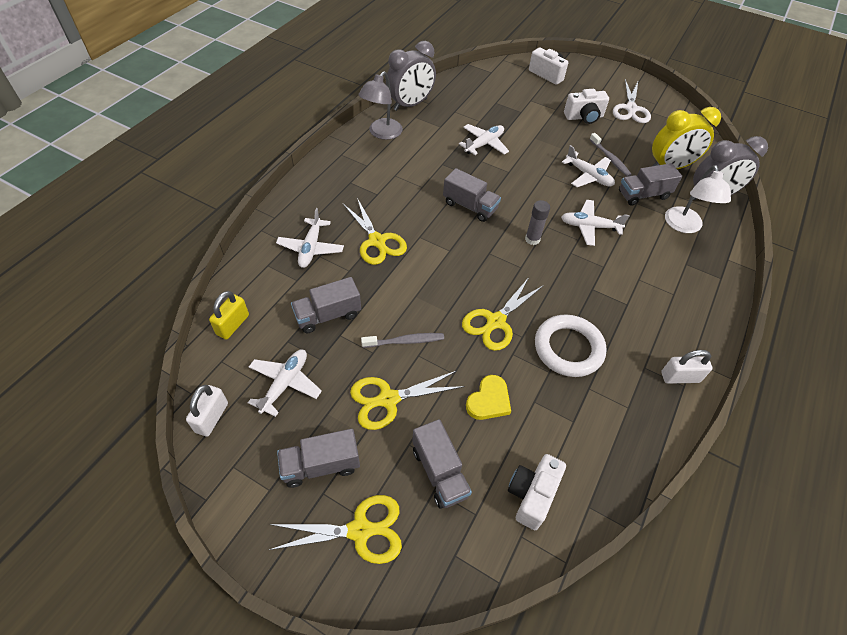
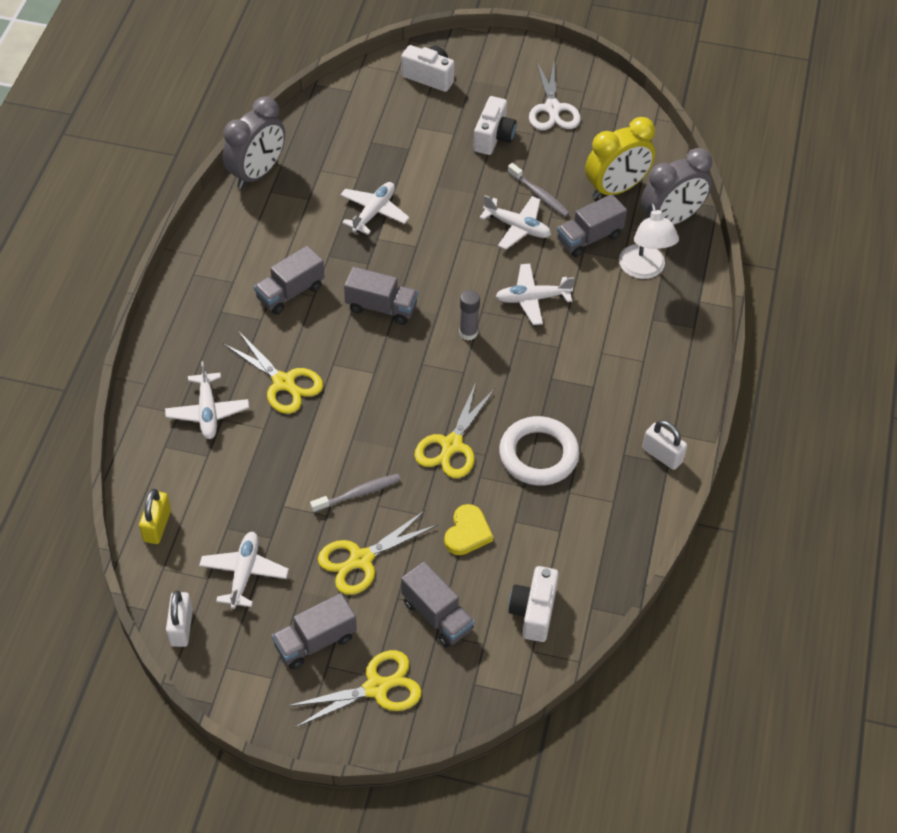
camera: 15 degrees left, 0 degrees up
(328, 315) = (261, 487): grey truck -> grey truck (290, 292)
(382, 133) = (235, 229): grey lamp -> none
(584, 117) = (493, 137): white camera -> white camera turned 45 degrees counterclockwise
(680, 377) = (662, 455): white padlock -> white padlock turned 60 degrees clockwise

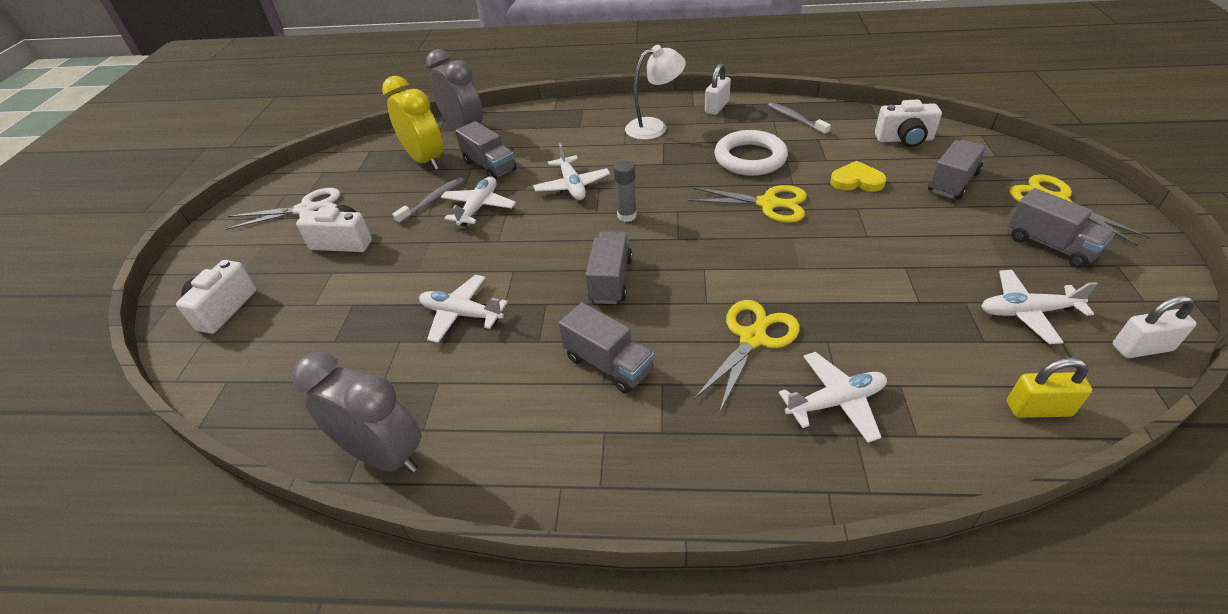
camera: 95 degrees left, 10 degrees down
(358, 494) = (864, 250): grey toothbrush -> grey toothbrush (795, 119)
(361, 559) = (936, 234): yellow scissors -> none
(644, 270) = (524, 136): white lamp -> white lamp (654, 127)

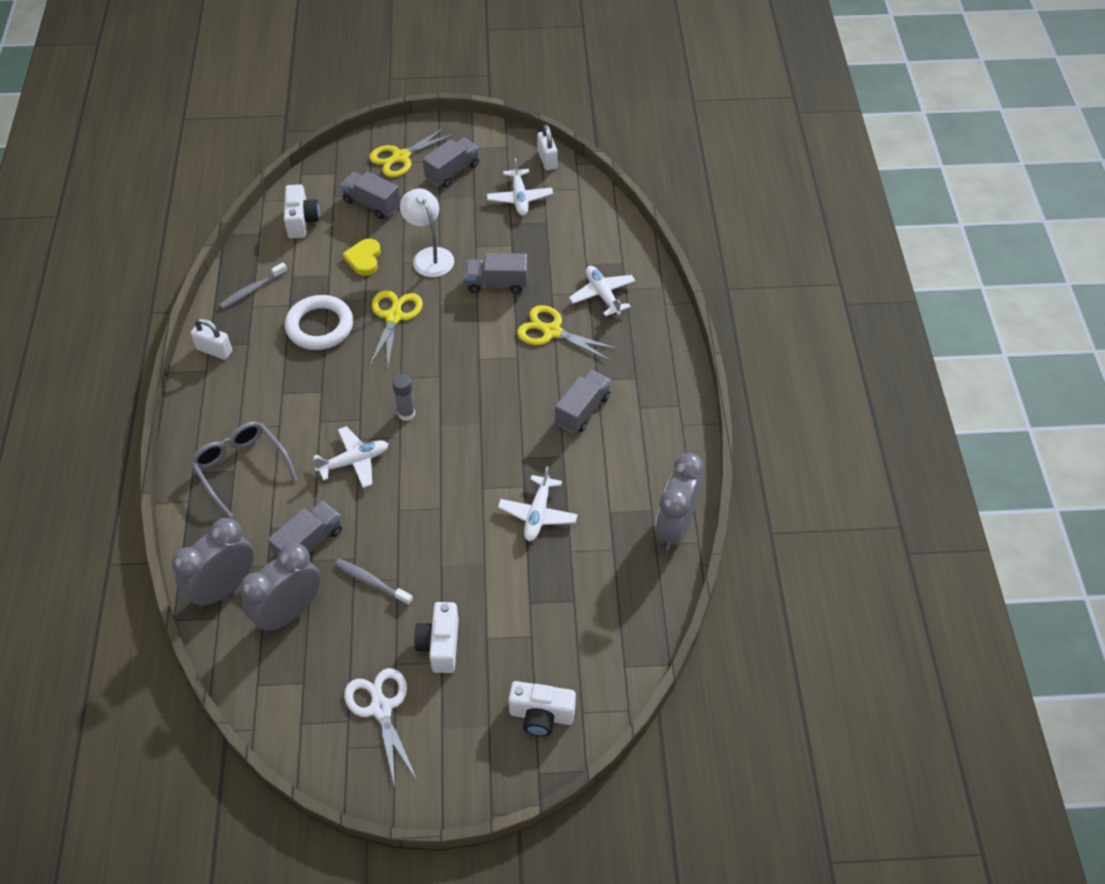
camera: 100 degrees left, 10 degrees up
(425, 160) = (289, 612): yellow clock -> grey clock
(478, 207) = (386, 536): white plane -> none
(580, 129) = (241, 468): none -> grey glasses
(610, 280) = (494, 417): grey truck -> grey truck (497, 284)
(654, 127) = (248, 402): white lamp -> white lamp (429, 256)
(1038, 409) = (597, 211): yellow padlock -> none

